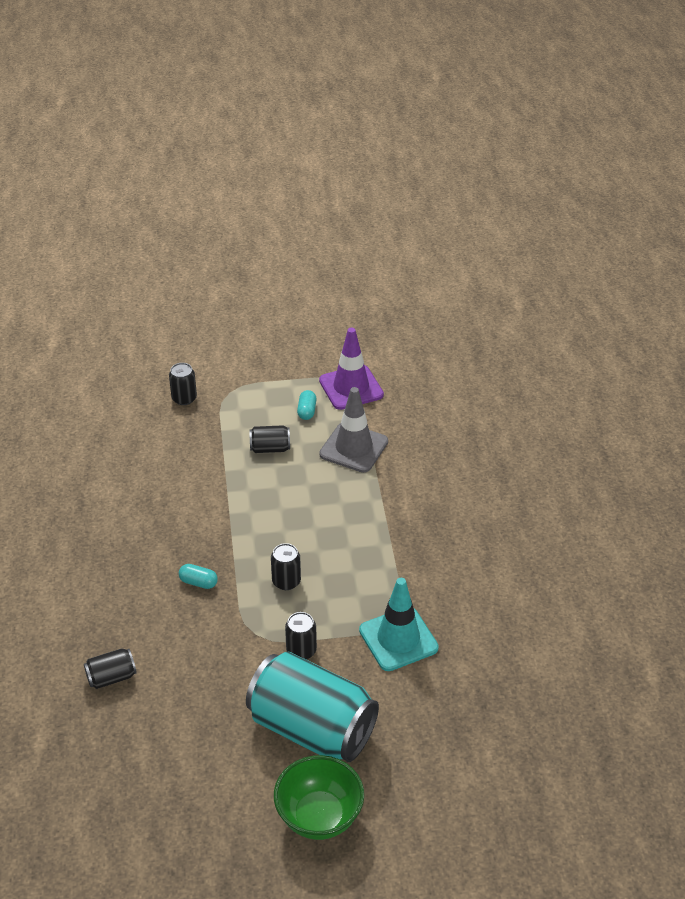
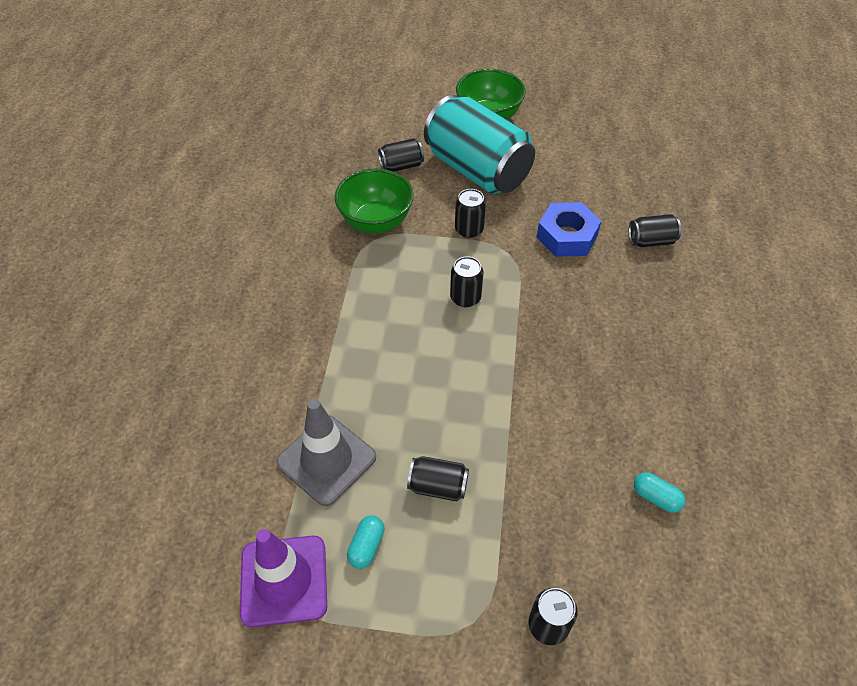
camera: 165 degrees left, 10 degrees up
(198, 582) = (559, 316): turquoise capsule -> turquoise capsule (656, 497)
(199, 664) = (567, 236): none -> blue nut
(398, 639) = (376, 222): turquoise traffic cone -> green bowl
(399, 715) = (401, 166): none -> black can

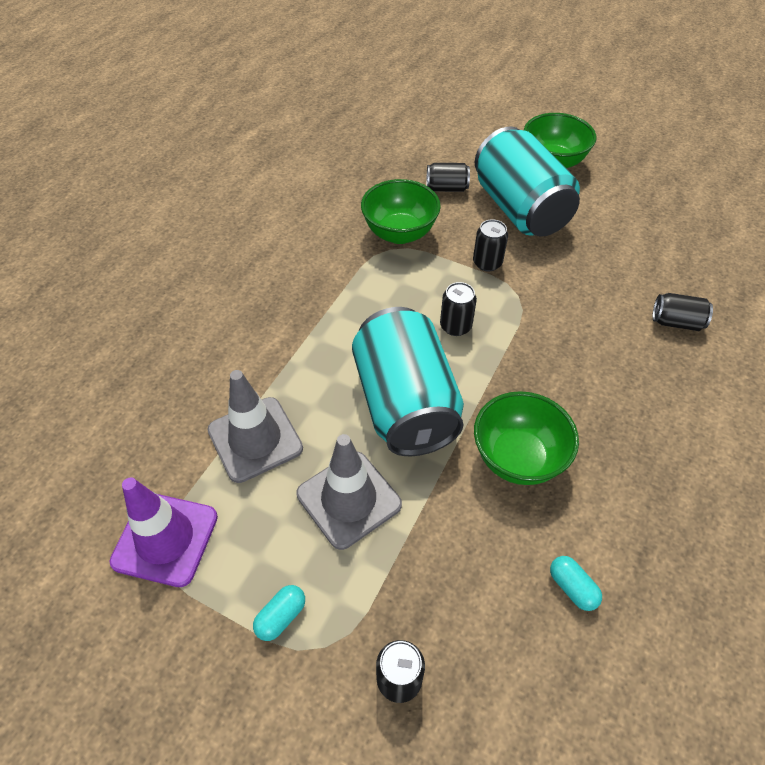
camera: 20 degrees right, 0 degrees up
(366, 546) = (255, 534): turquoise capsule -> turquoise capsule (281, 617)
(438, 486) = (349, 499): black can -> grey traffic cone
(451, 383) = (405, 404): none -> turquoise can
(567, 236) = (586, 294): blue nut -> none
(568, 402) = (518, 458): none -> green bowl

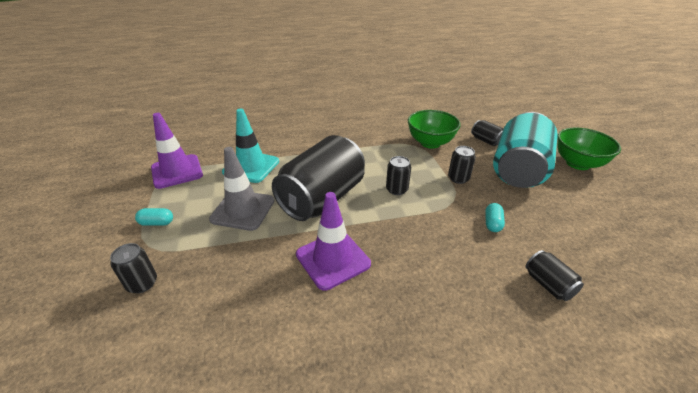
camera: 50 degrees right, 15 degrees down
(255, 439) = (251, 167): grey traffic cone -> turquoise traffic cone
(405, 404) = (322, 198): turquoise can -> black can
(518, 458) = (333, 259): green bowl -> purple traffic cone
(572, 587) = (257, 334): turquoise capsule -> turquoise capsule (492, 223)

